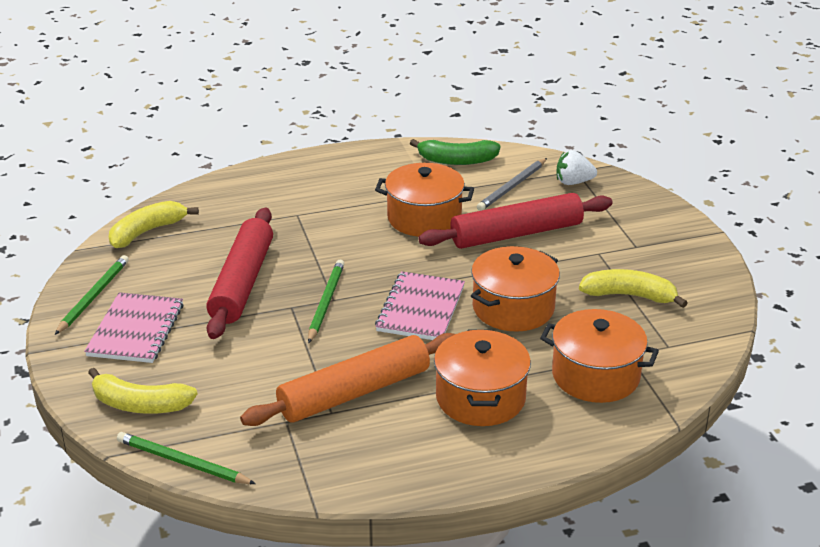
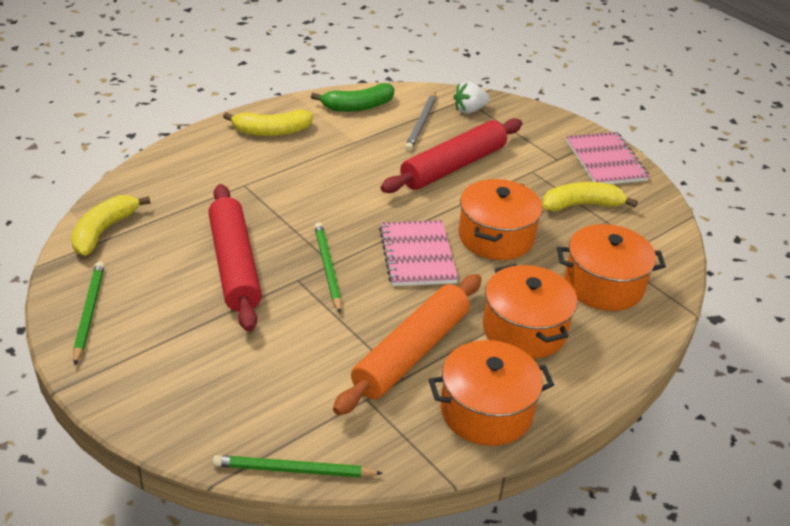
camera: 25 degrees left, 5 degrees up
(136, 330) = (157, 339): pink notebook -> pink notebook (606, 161)
(140, 404) = (211, 419): yellow banana -> yellow banana (271, 131)
(424, 218) = (364, 166): orange pot -> orange pot (486, 411)

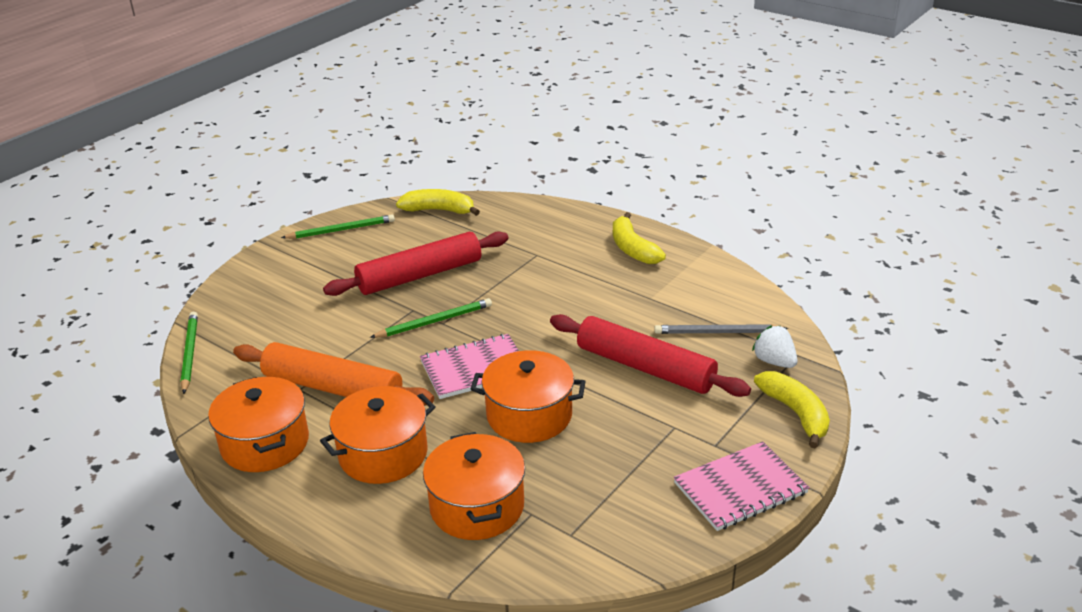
camera: 80 degrees right, 5 degrees down
(358, 106) = (718, 287): green banana -> none
(581, 205) = (626, 475): yellow banana -> yellow banana (795, 413)

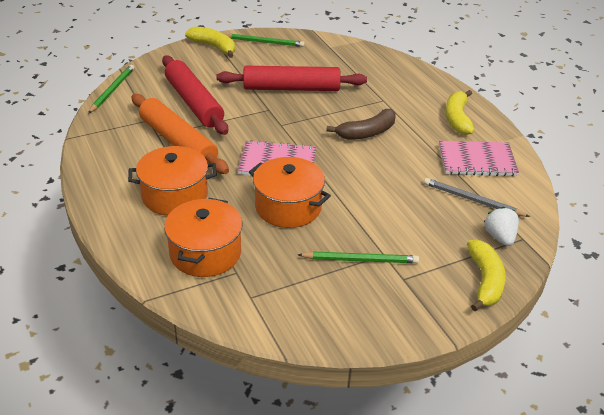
camera: 25 degrees right, 5 degrees up
(265, 443) = (111, 161): orange pot -> none
(434, 321) = (276, 122): green pencil -> green pencil (360, 260)
(439, 210) = (339, 49): yellow banana -> yellow banana (214, 47)
(549, 298) = (367, 133): none -> brown banana
(645, 367) = (397, 205): red rolling pin -> red rolling pin (194, 102)
(740, 488) = (396, 316): pink notebook -> pink notebook (477, 160)

